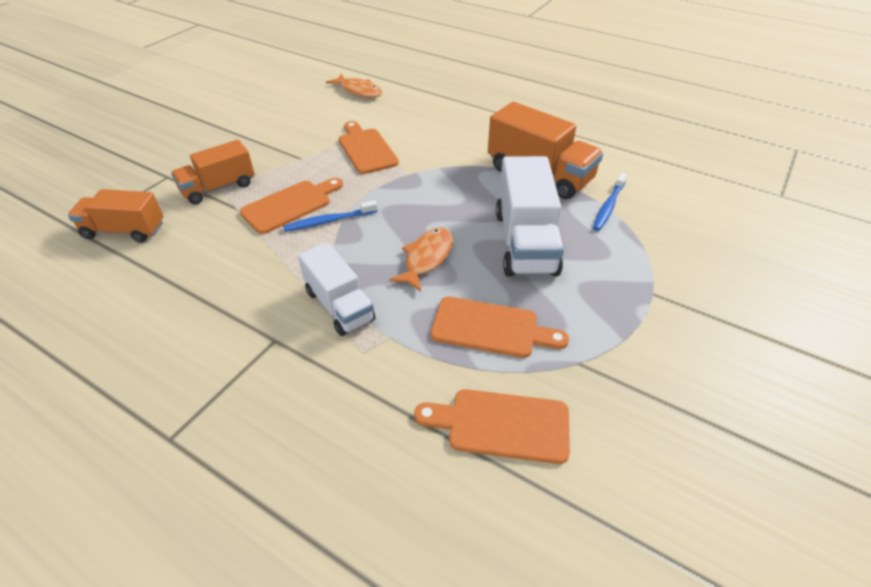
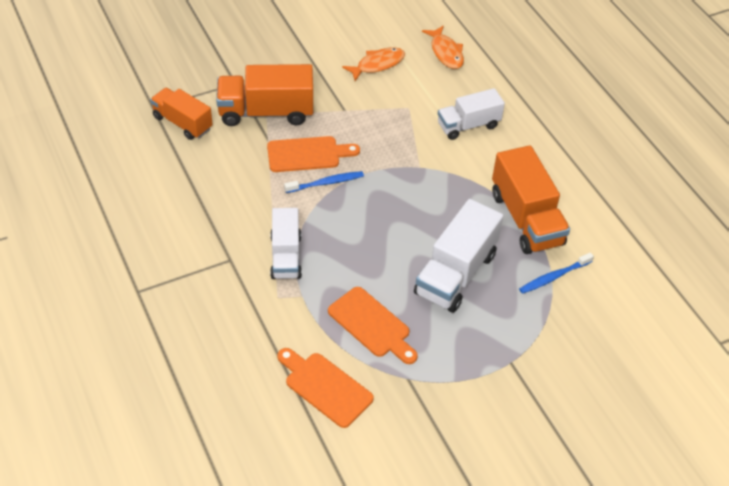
camera: 30 degrees right, 5 degrees up
(218, 188) = (266, 112): orange truck -> orange truck, size x1.52
(329, 221) = (326, 183): blue toothbrush -> blue toothbrush turned 150 degrees clockwise
(366, 149) = (403, 125): orange cutting board -> none
(424, 130) = (468, 125): none -> white truck
(427, 258) = (372, 250): orange fish -> orange fish (377, 64)

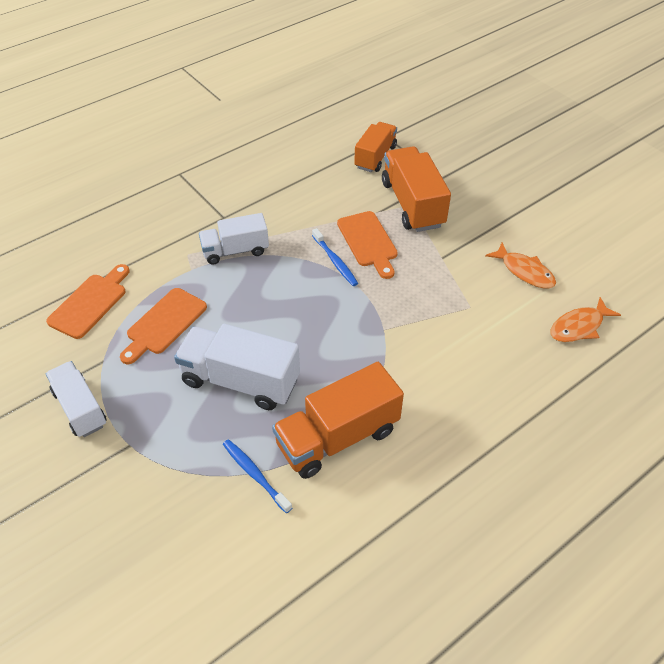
camera: 80 degrees right, 0 degrees up
(468, 125) = (466, 363): white truck -> white truck (80, 408)

